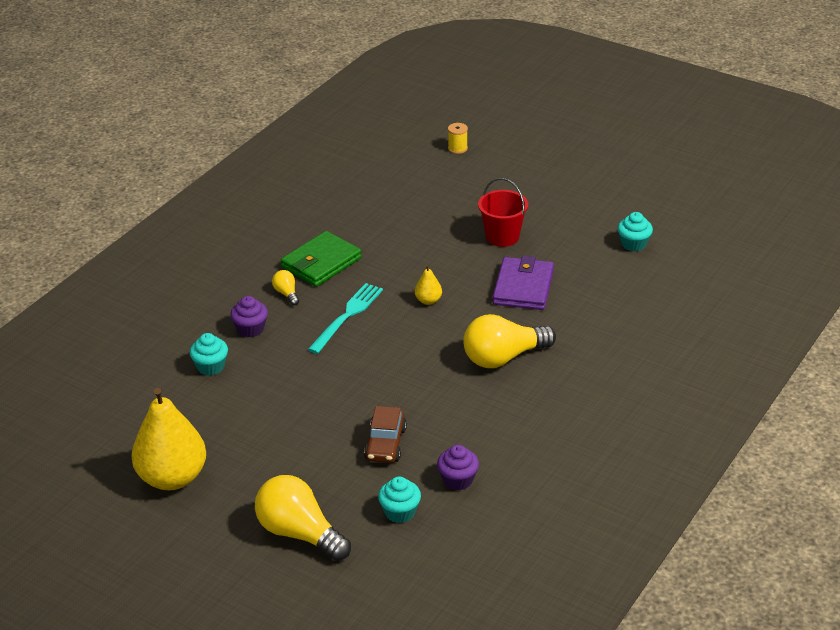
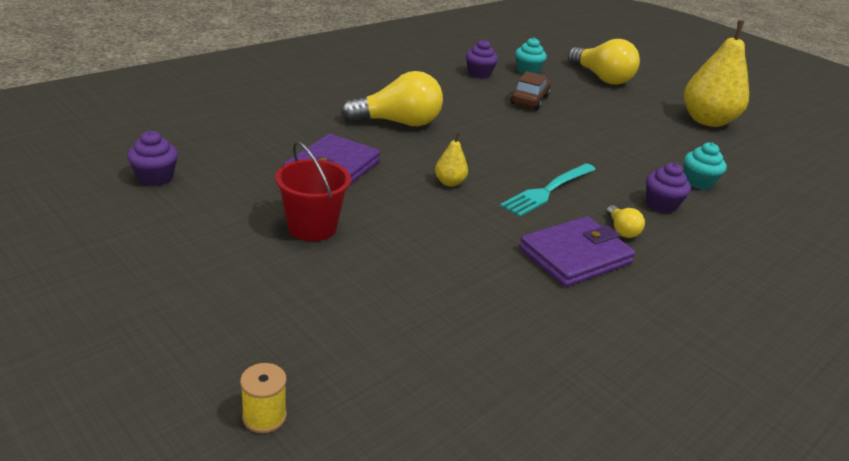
camera: 170 degrees left, 5 degrees down
(321, 263) = (575, 256): green wallet -> purple wallet
(633, 244) = (155, 177): turquoise cupcake -> purple cupcake

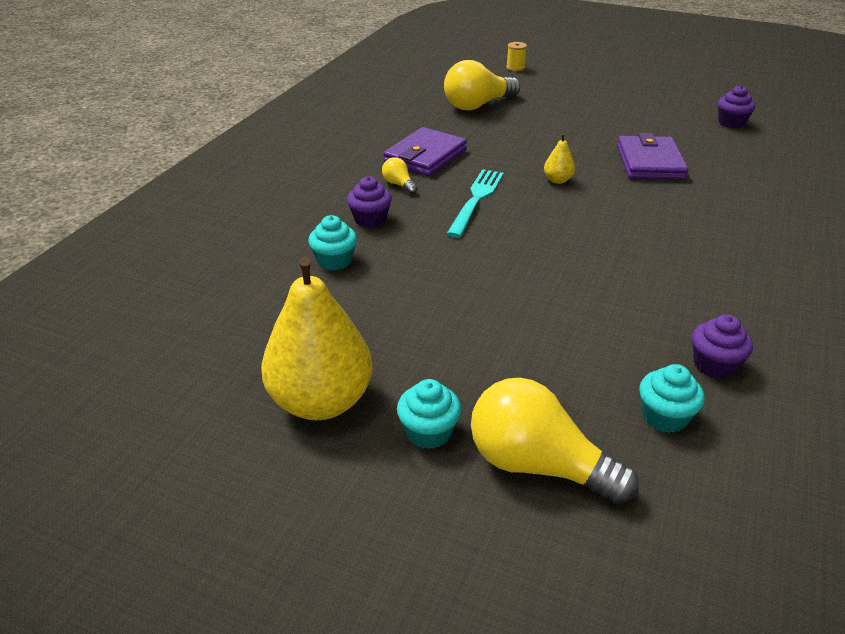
camera: 160 degrees right, 5 degrees up
(312, 227) = (599, 125): red bucket -> none
(398, 123) = (674, 225): yellow light bulb -> yellow light bulb (477, 105)
(529, 100) = (594, 329): brown car -> none
(649, 98) = (428, 432): none -> turquoise cupcake

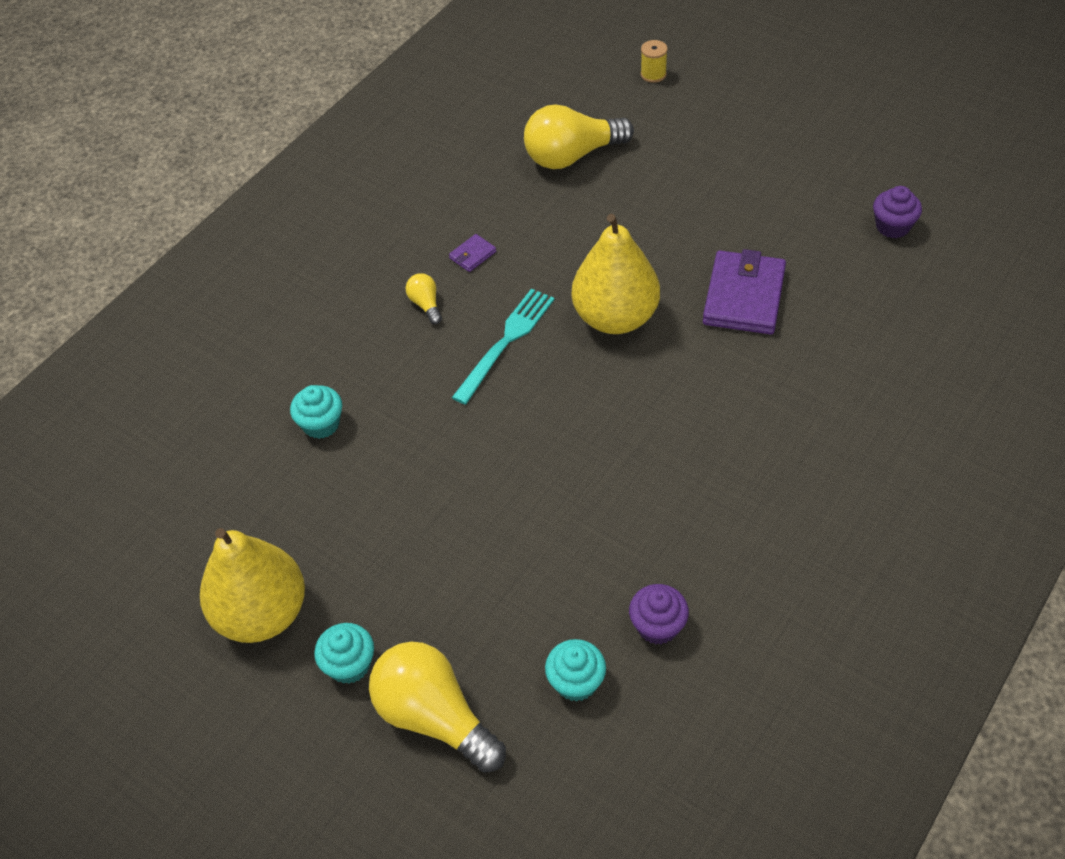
camera: 15 degrees right, 15 degrees up
(370, 219) = (376, 362): purple cupcake -> none
(425, 156) = (472, 255): purple wallet -> purple wallet, size x0.44
(557, 180) = (615, 317): yellow pear -> yellow pear, size x2.34

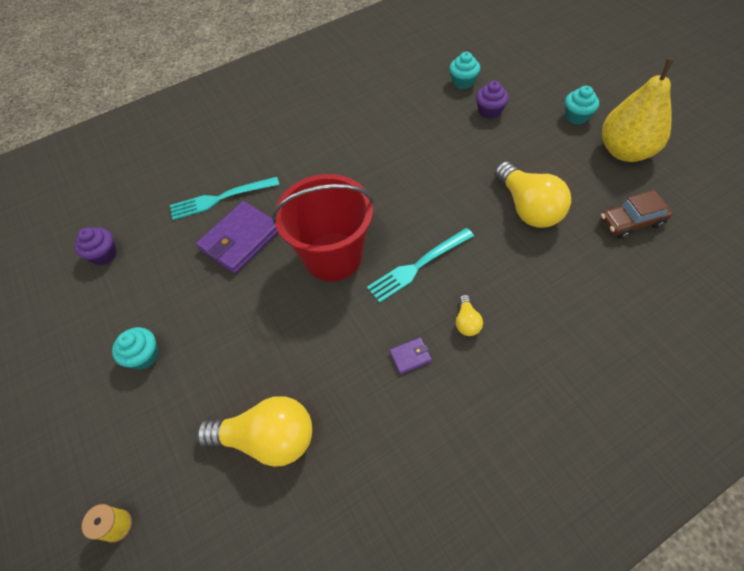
camera: 155 degrees left, 5 degrees up
(248, 490) = (631, 222): none -> brown car
(321, 424) = (572, 251): turquoise cupcake -> turquoise cupcake (144, 356)
(434, 717) = (537, 87): yellow light bulb -> yellow light bulb (528, 208)
(615, 317) = (333, 256): yellow pear -> red bucket
(657, 626) = (413, 91): purple cupcake -> purple cupcake (489, 111)
(818, 333) = (219, 199): none -> turquoise fork

